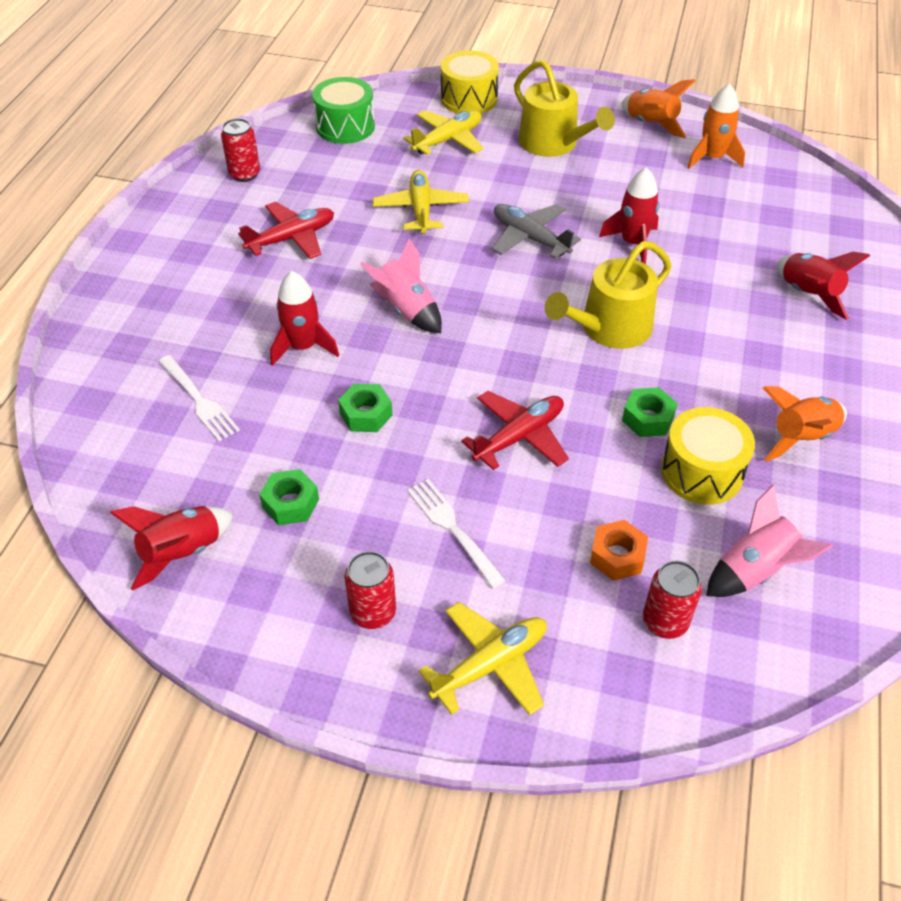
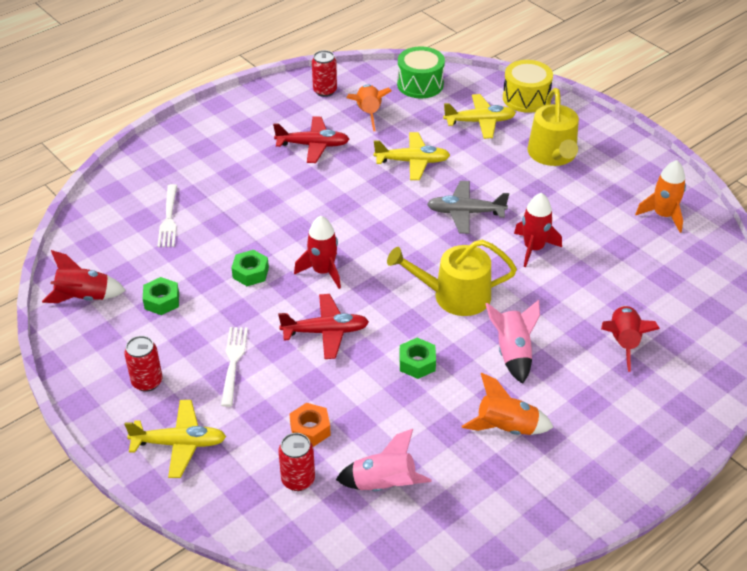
camera: 35 degrees right, 5 degrees down
(303, 347) = (254, 216): red rocket -> red rocket (323, 271)
(406, 310) = (337, 222): pink rocket -> pink rocket (512, 353)
(421, 209) = (412, 162): yellow plane -> yellow plane turned 60 degrees clockwise
(530, 238) = (465, 213): grey plane -> grey plane turned 75 degrees counterclockwise
(651, 125) = (642, 171): orange rocket -> orange rocket (368, 113)
(701, 472) = (415, 412): yellow drum -> none

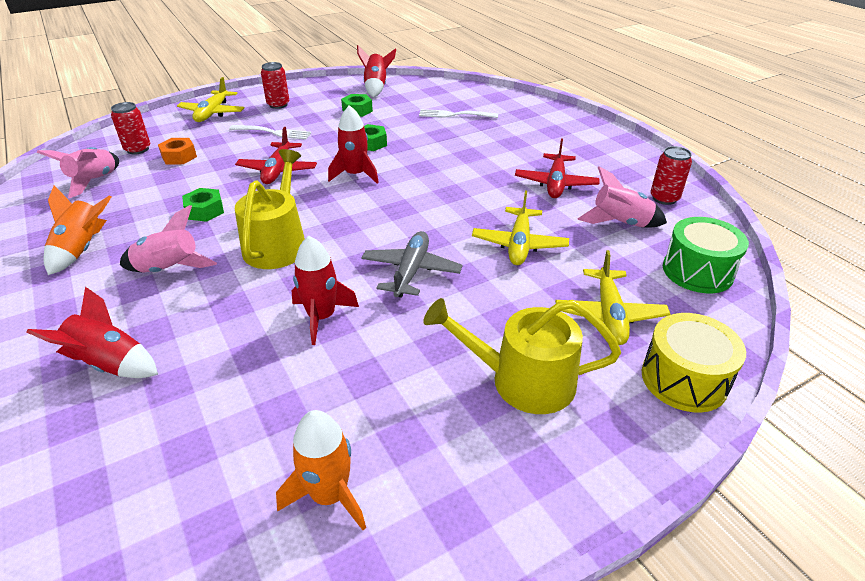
camera: 100 degrees right, 5 degrees down
(368, 113) = (620, 223): orange rocket -> pink rocket

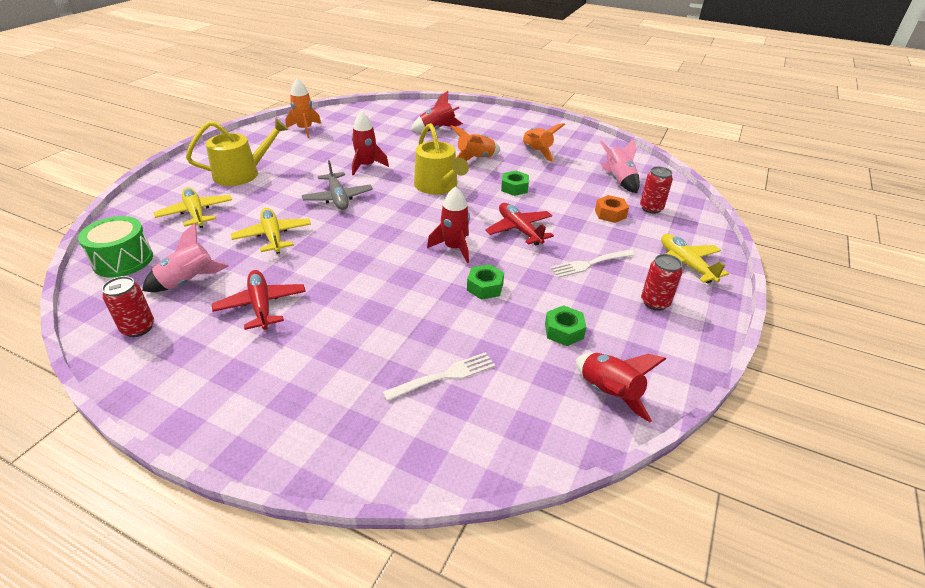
camera: 145 degrees right, 0 degrees up
(169, 270) = (475, 159): pink rocket -> orange rocket
(684, 379) = (150, 197): yellow drum -> none

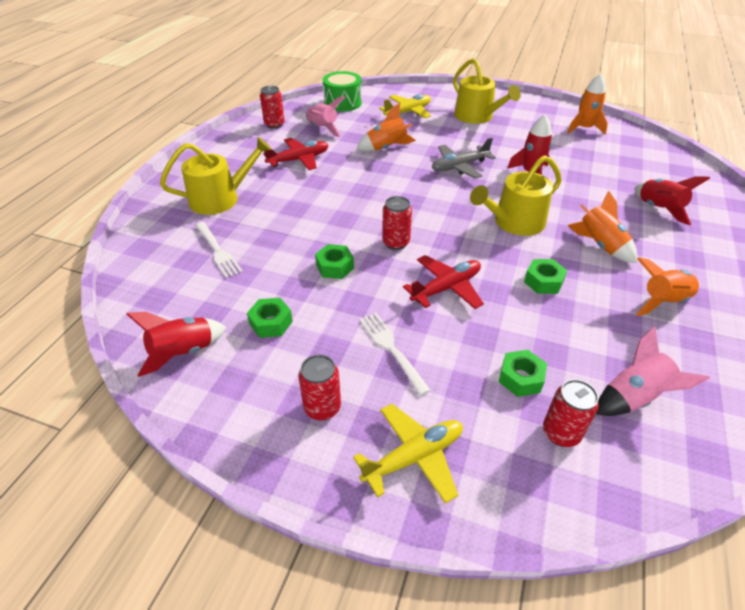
camera: 85 degrees right, 5 degrees up
(273, 236) = (386, 148): yellow plane -> orange rocket
(326, 380) = (220, 198): none -> yellow watering can
(454, 248) = (396, 243): red rocket -> red can
(610, 214) = (520, 378): orange nut -> green nut

